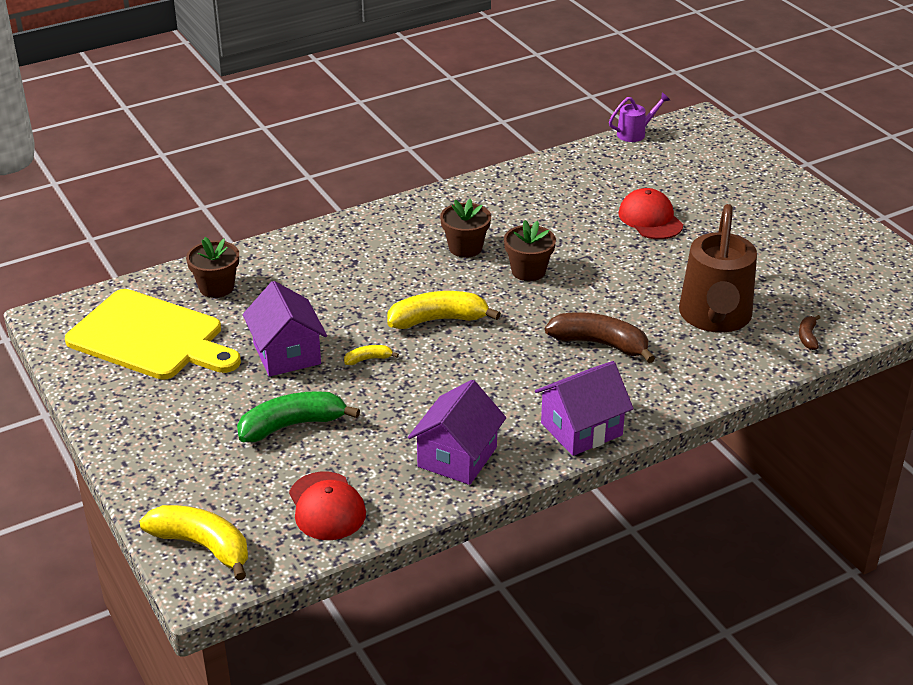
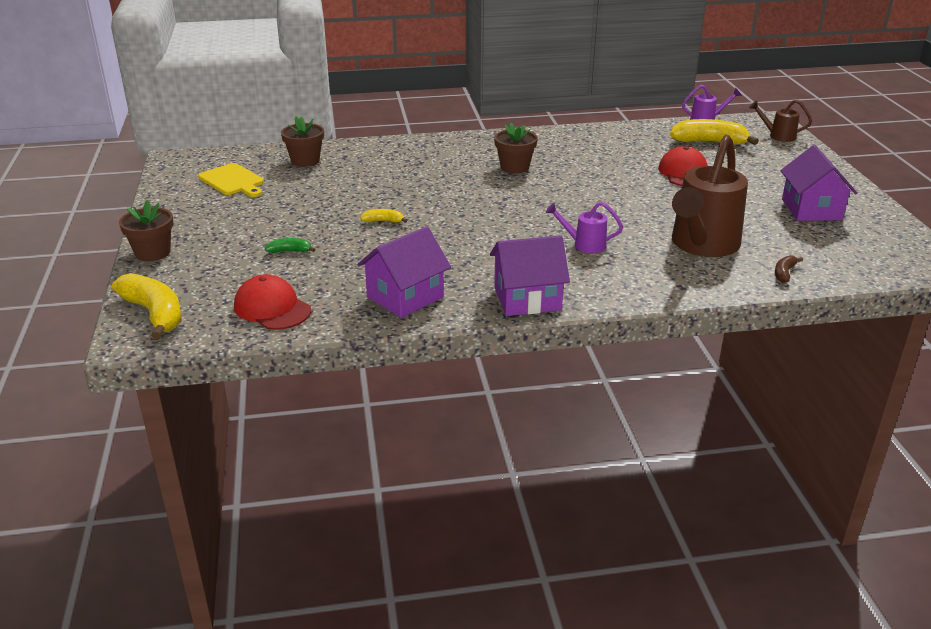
camera: 20 degrees right, 5 degrees down
(150, 337) = (233, 181): yellow cutting board -> yellow cutting board, size x0.55
(287, 354) = (323, 207): purple house -> purple house (811, 209)
(292, 425) = (290, 251): green banana -> green banana, size x0.47
(327, 506) = (272, 308): red cap -> red cap turned 135 degrees clockwise
(438, 320) = (458, 207): yellow banana -> yellow banana (709, 142)
(528, 271) = (556, 189): brown flower pot -> brown flower pot (153, 253)
(600, 344) = (585, 245): brown banana -> purple watering can
(720, 143) = (778, 136): none -> brown watering can

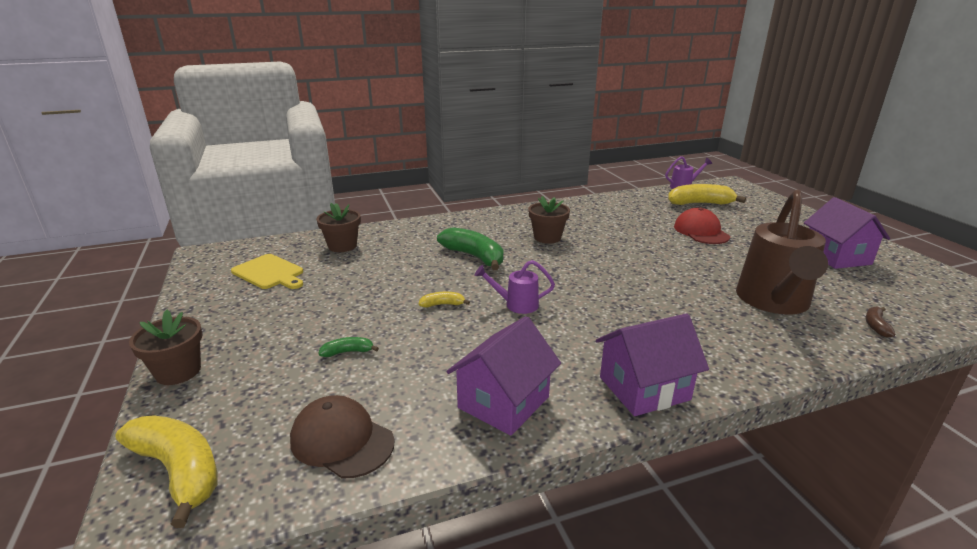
camera: 10 degrees left, 5 degrees down
(272, 308) = (342, 440): red cap -> brown cap
(431, 181) = (474, 256): none -> green banana
(585, 245) = (662, 312): purple watering can -> purple watering can (517, 305)
(778, 136) = (750, 195): brown watering can -> none

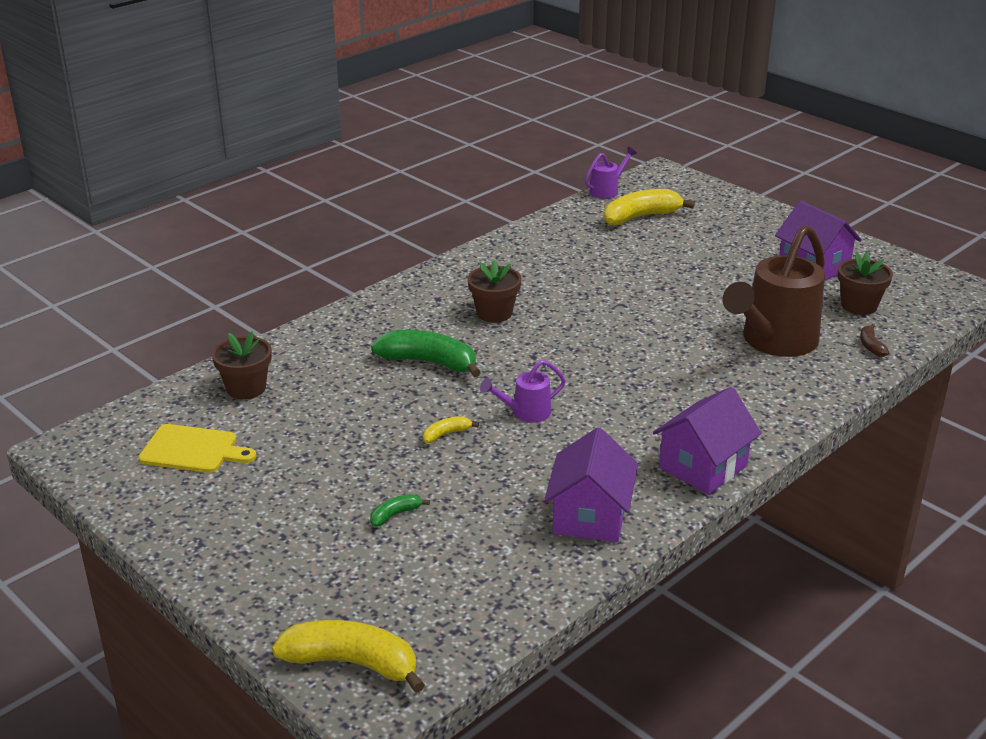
camera: 25 degrees left, 5 degrees up
(178, 372) = (233, 588): brown flower pot -> brown flower pot (859, 306)
(342, 440) = (474, 593): brown cap -> none
(701, 231) = (663, 262): red cap -> none
(773, 302) = (774, 341): brown watering can -> brown watering can turned 45 degrees clockwise

